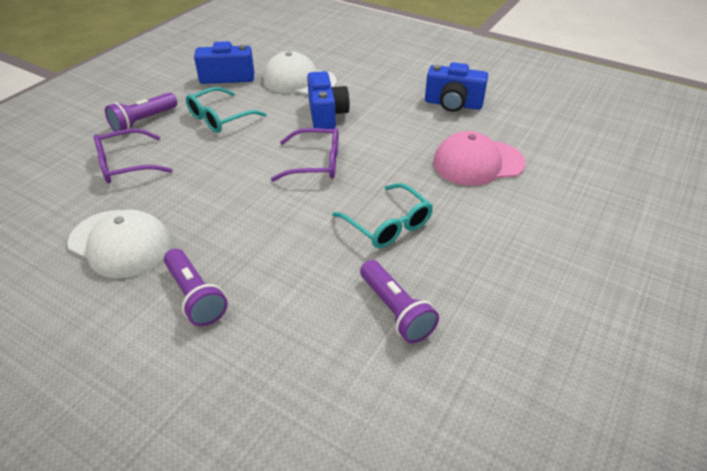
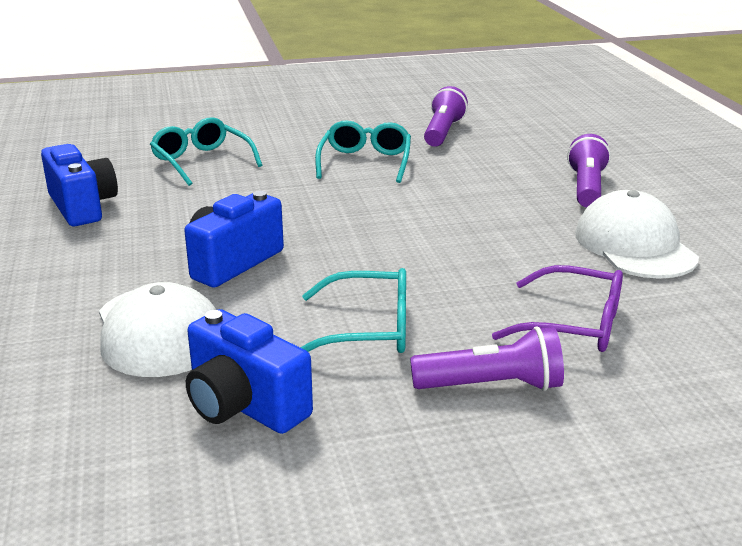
camera: 135 degrees left, 15 degrees down
(316, 163) = (341, 223): purple glasses -> none
(478, 163) = (201, 161): pink cap -> turquoise glasses

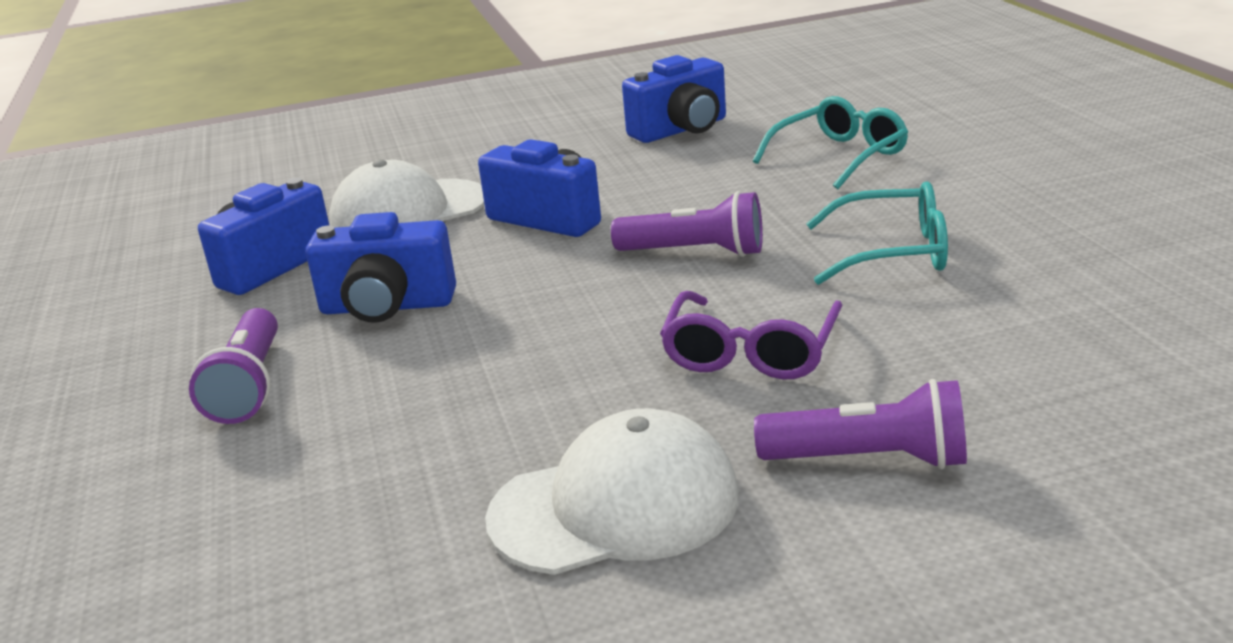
camera: 90 degrees right, 0 degrees up
(368, 329) = (387, 307): turquoise glasses -> blue camera
(443, 132) = (1086, 301): purple flashlight -> purple flashlight (695, 252)
(574, 324) = (365, 441): purple glasses -> purple glasses (750, 352)

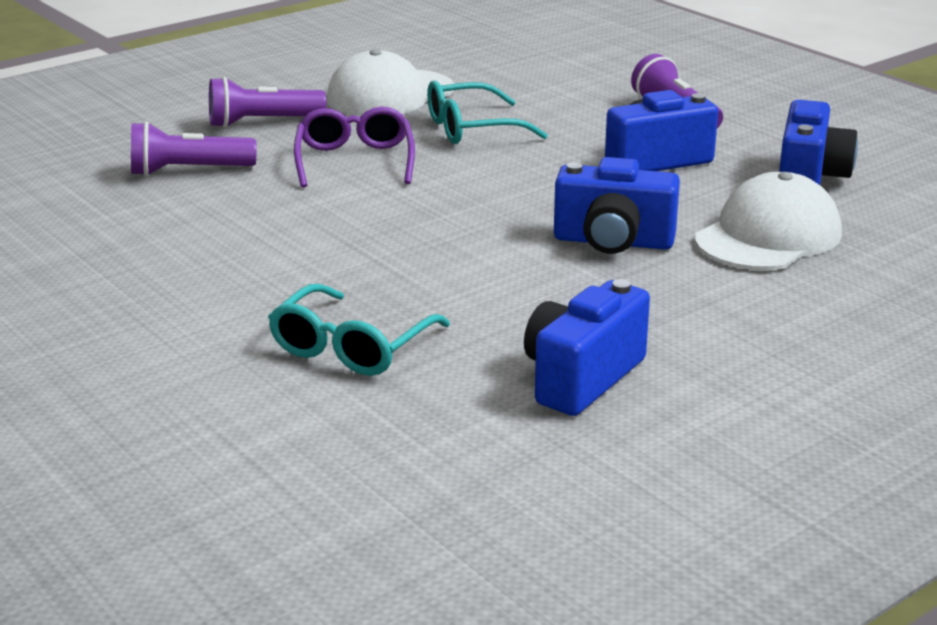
camera: 155 degrees right, 0 degrees up
(695, 252) = (442, 223): purple flashlight -> purple flashlight (188, 171)
(893, 252) = (268, 238): turquoise glasses -> turquoise glasses (471, 128)

